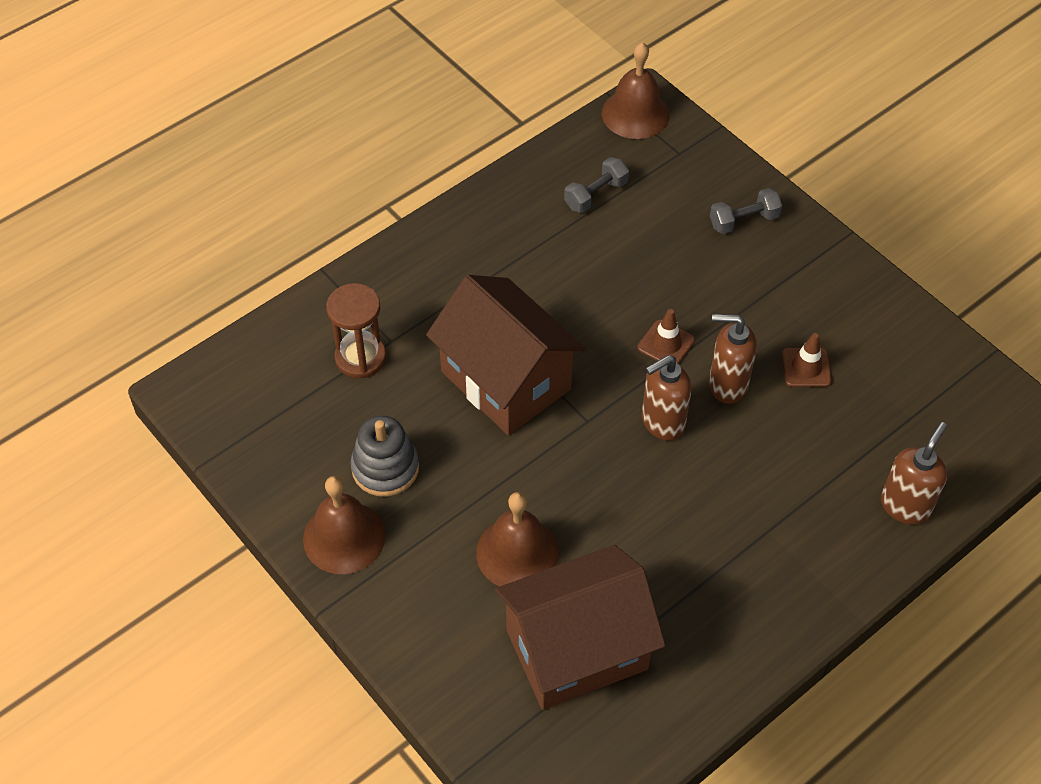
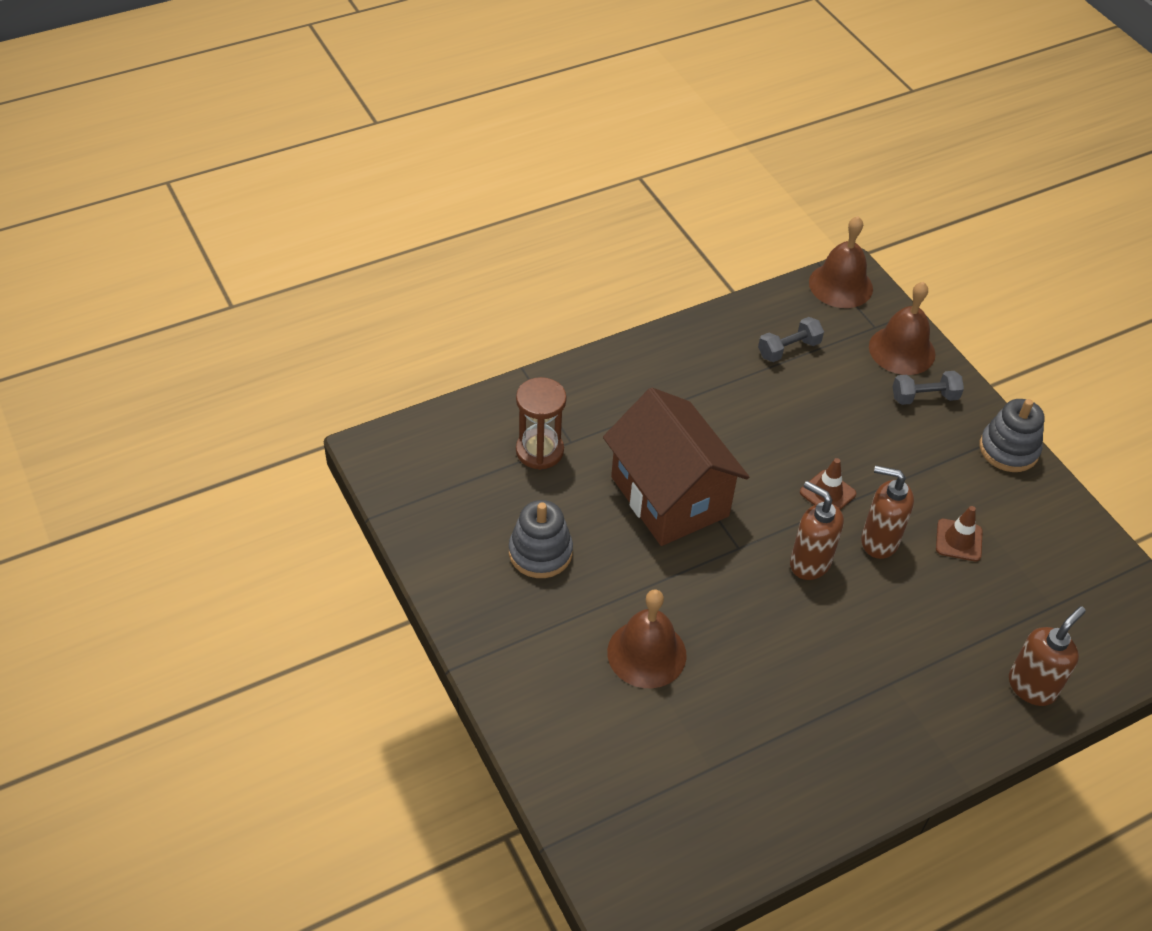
camera: 10 degrees right, 5 degrees down
(344, 537) = (488, 606): brown bell -> brown bell (902, 350)
(577, 649) = (684, 753): brown house -> none
(662, 422) = (809, 563): brown soap dispenser -> brown soap dispenser turned 60 degrees clockwise
(838, 261) = (1008, 449): none -> grey stacking toy

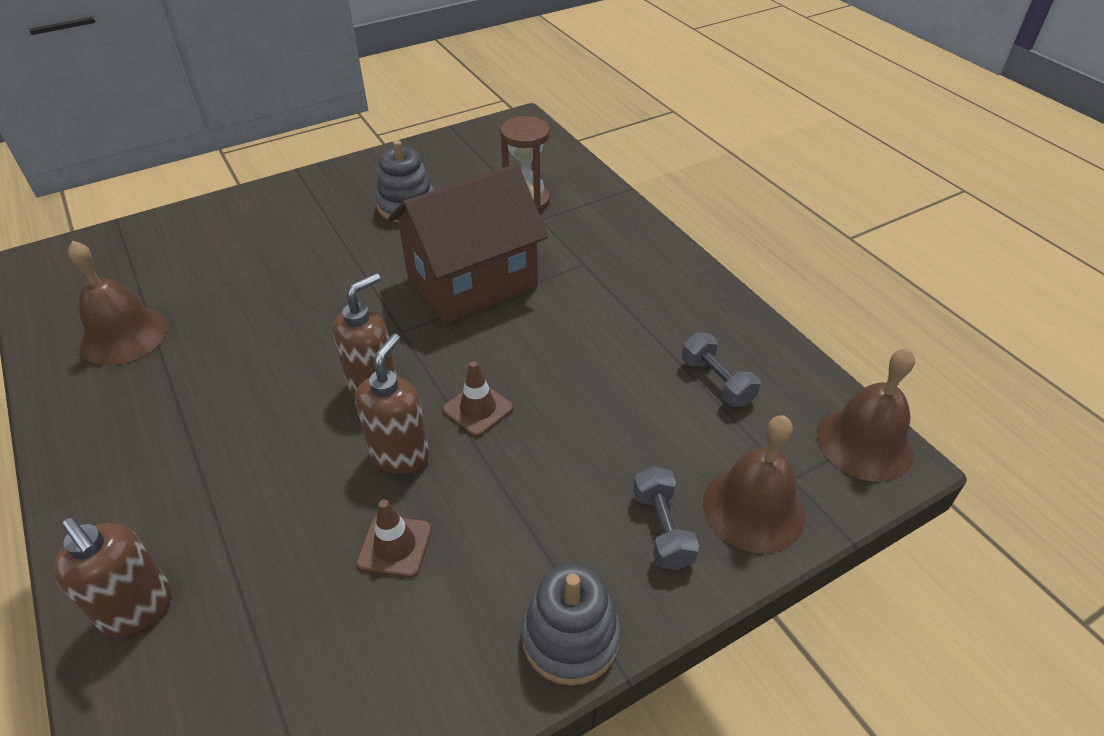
camera: 90 degrees right, 5 degrees down
(646, 653) = (283, 268): brown bell -> brown bell (124, 335)

